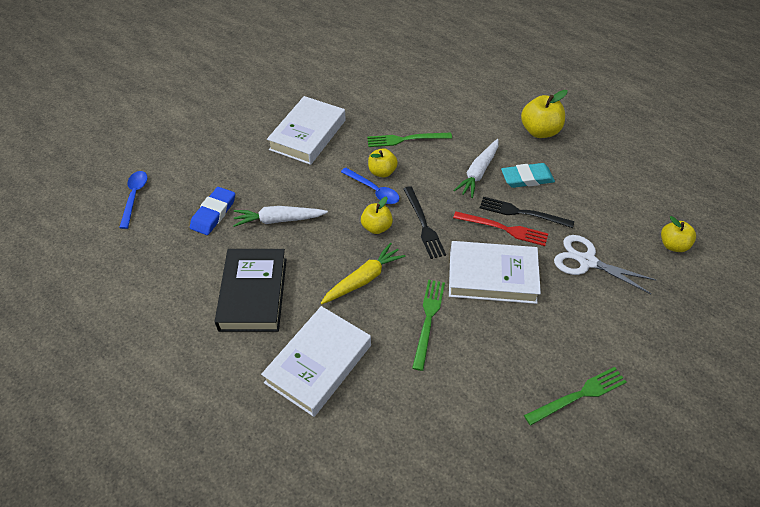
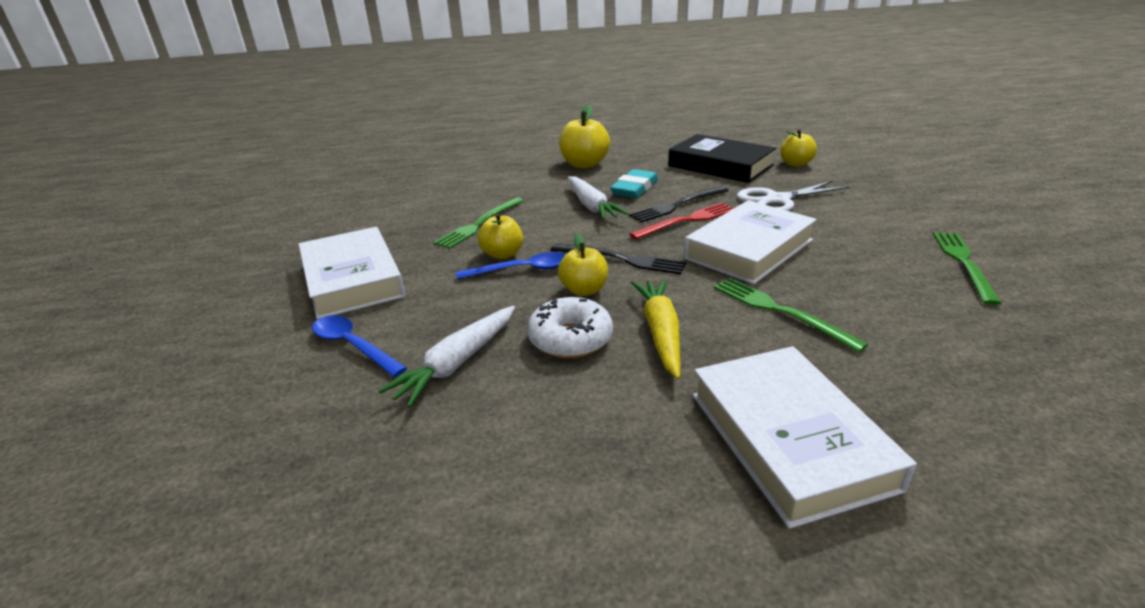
camera: 50 degrees left, 20 degrees down
(134, 197) = (118, 526): blue spoon -> blue spoon (353, 346)
(213, 213) = (338, 428): blue eraser -> none
(253, 294) = (571, 454): black book -> black book (720, 165)
(329, 248) = (570, 339): none -> white donut

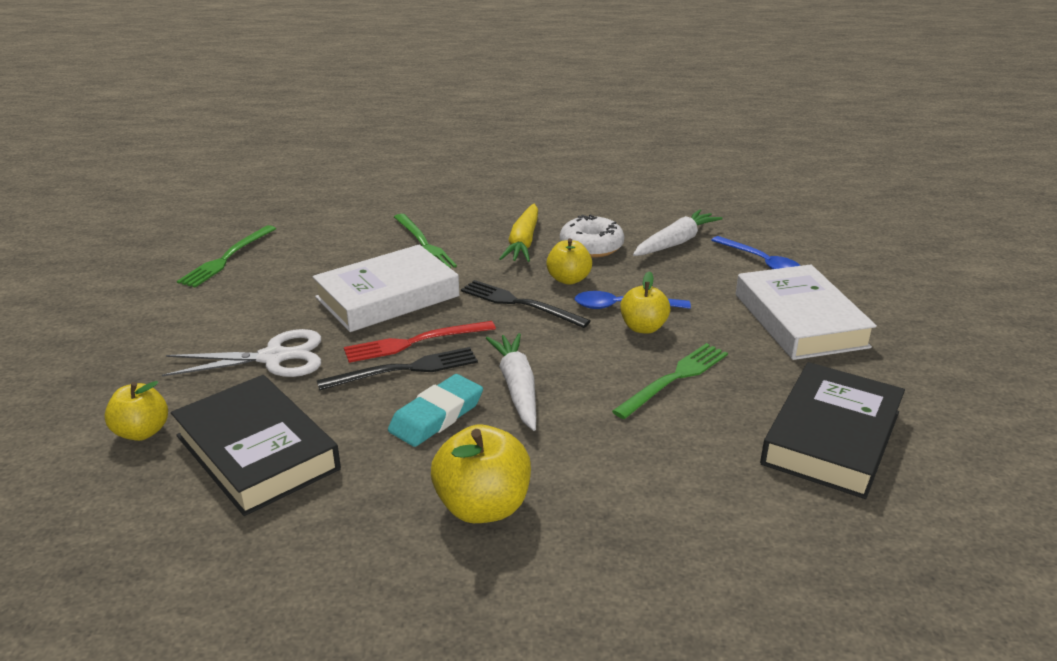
camera: 170 degrees left, 0 degrees up
(382, 208) = (832, 438): none -> black book
(788, 439) = (489, 191): white book -> none

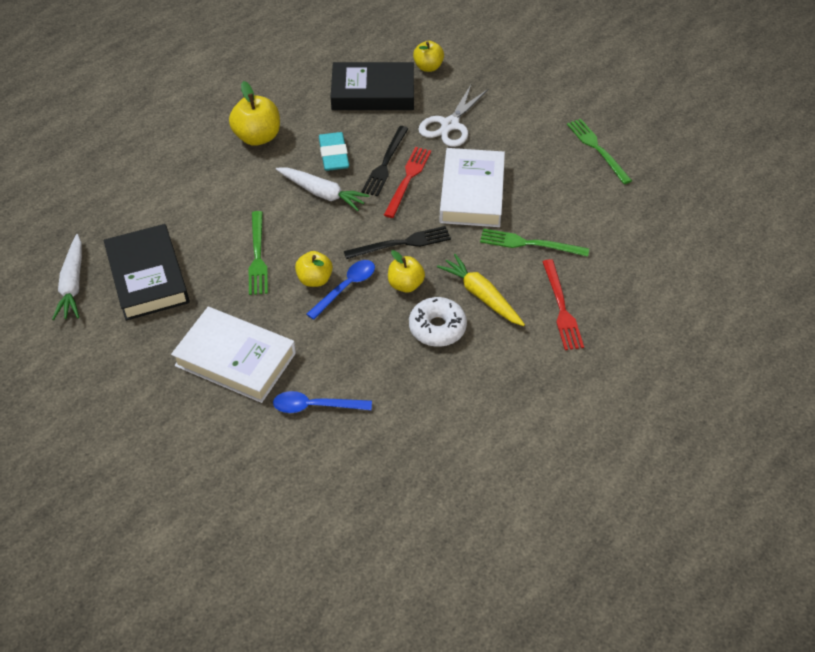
camera: 130 degrees right, 20 degrees up
(483, 208) = (561, 308): none -> red fork
(676, 242) = (393, 381): white carrot -> white carrot (73, 284)

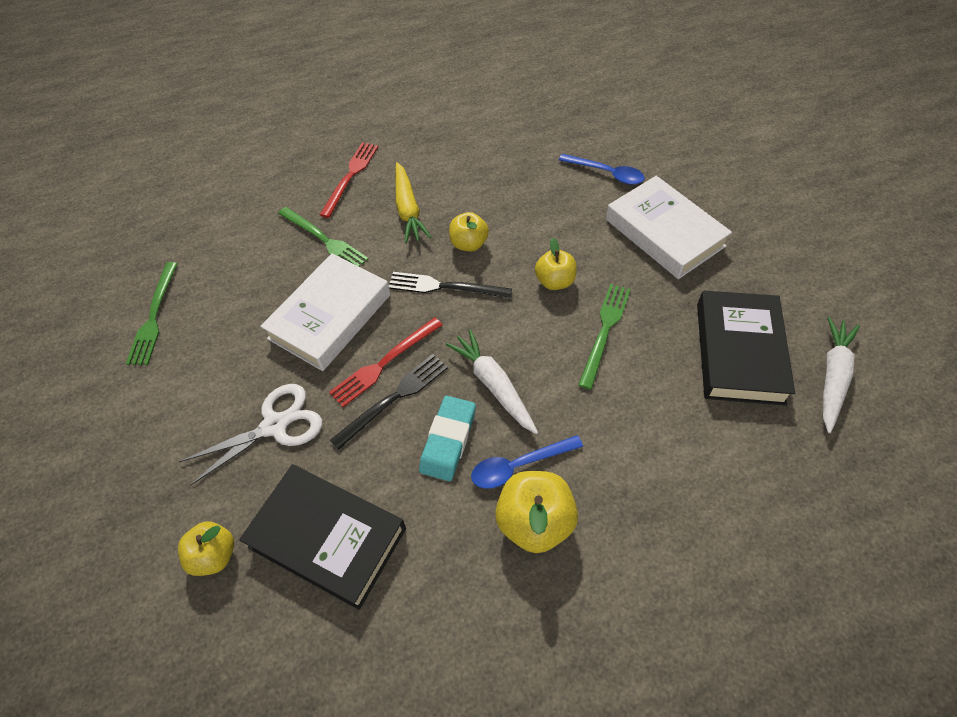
camera: 150 degrees left, 5 degrees up
(346, 287) = (528, 262): blue spoon -> blue spoon (519, 465)
(437, 328) = (467, 197): white donut -> none

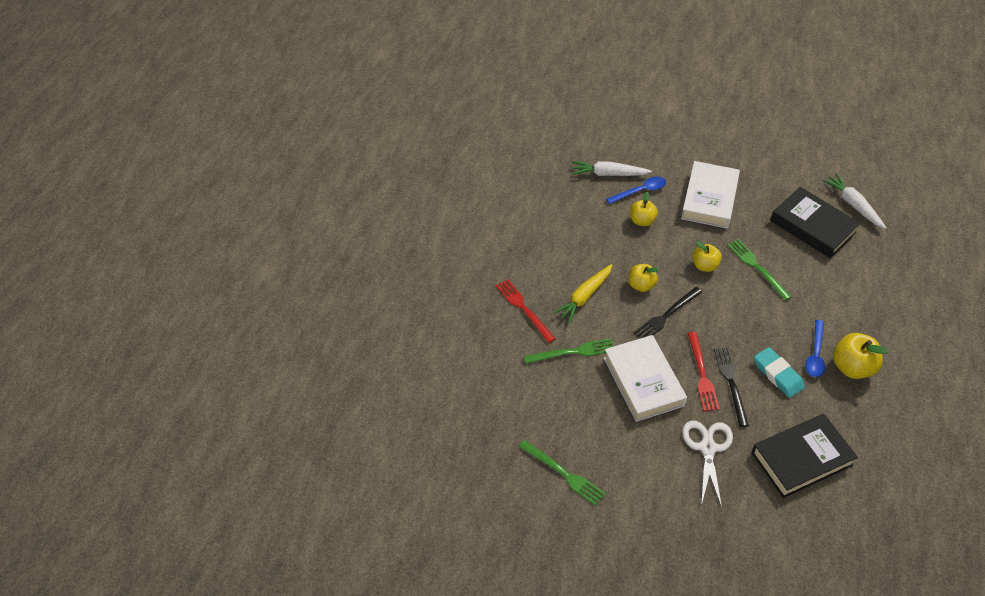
camera: 55 degrees left, 5 degrees down
(214, 555) = (777, 516): yellow apple -> yellow apple (642, 221)
(408, 209) = (584, 297): yellow carrot -> yellow carrot turned 105 degrees clockwise
(493, 385) = (756, 335): white carrot -> white carrot (608, 174)
(664, 232) = (709, 199): white book -> white book turned 75 degrees counterclockwise

